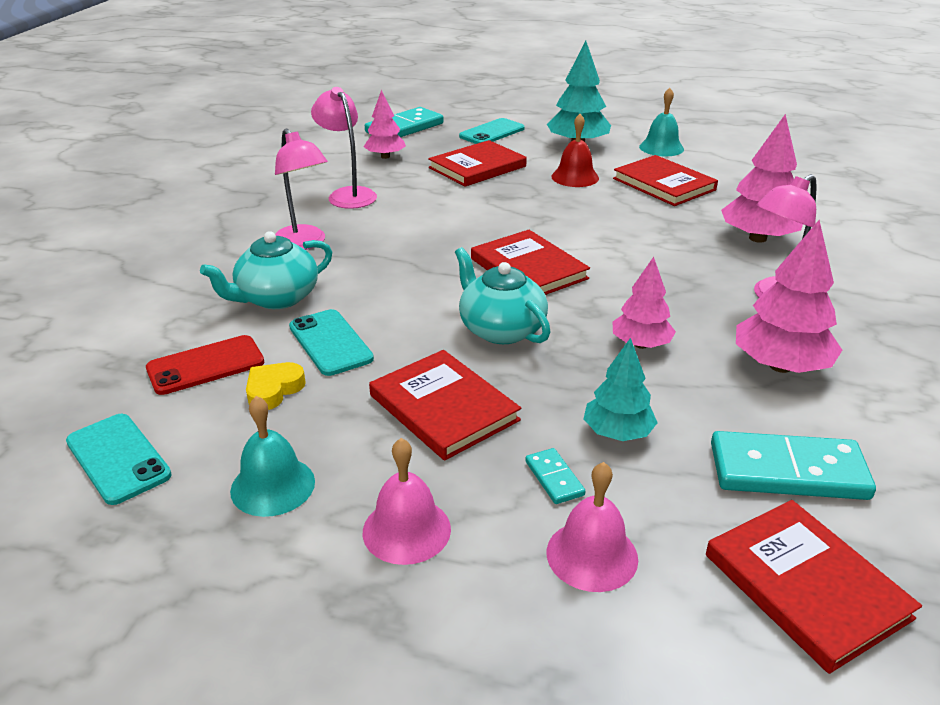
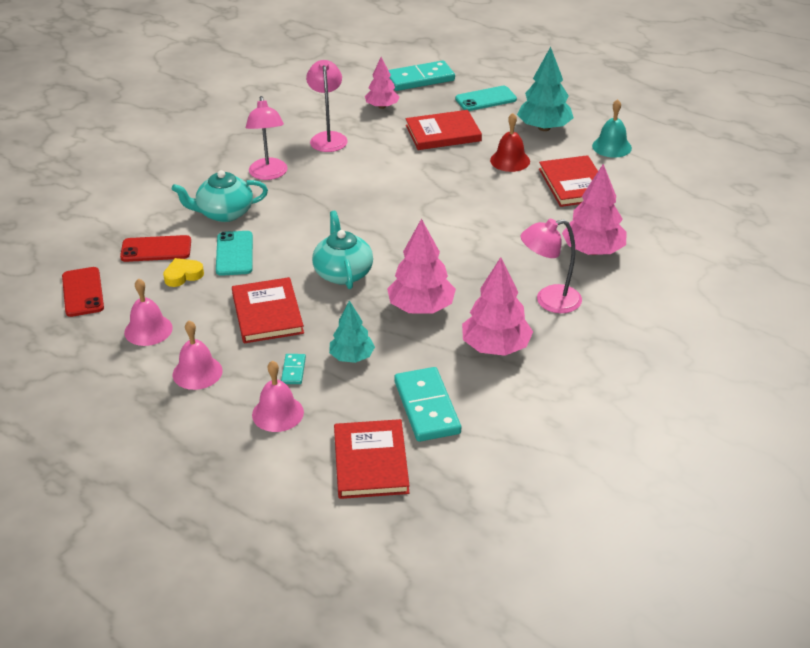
camera: 25 degrees right, 5 degrees up
(118, 458) = (83, 292): turquoise phone -> red phone
(273, 486) = (148, 330): turquoise bell -> pink bell
(528, 269) = (401, 233): red book -> none
(641, 344) = (421, 308): pink tree -> pink tree, size x1.56
(788, 471) = (426, 407): turquoise domino -> turquoise domino turned 45 degrees clockwise

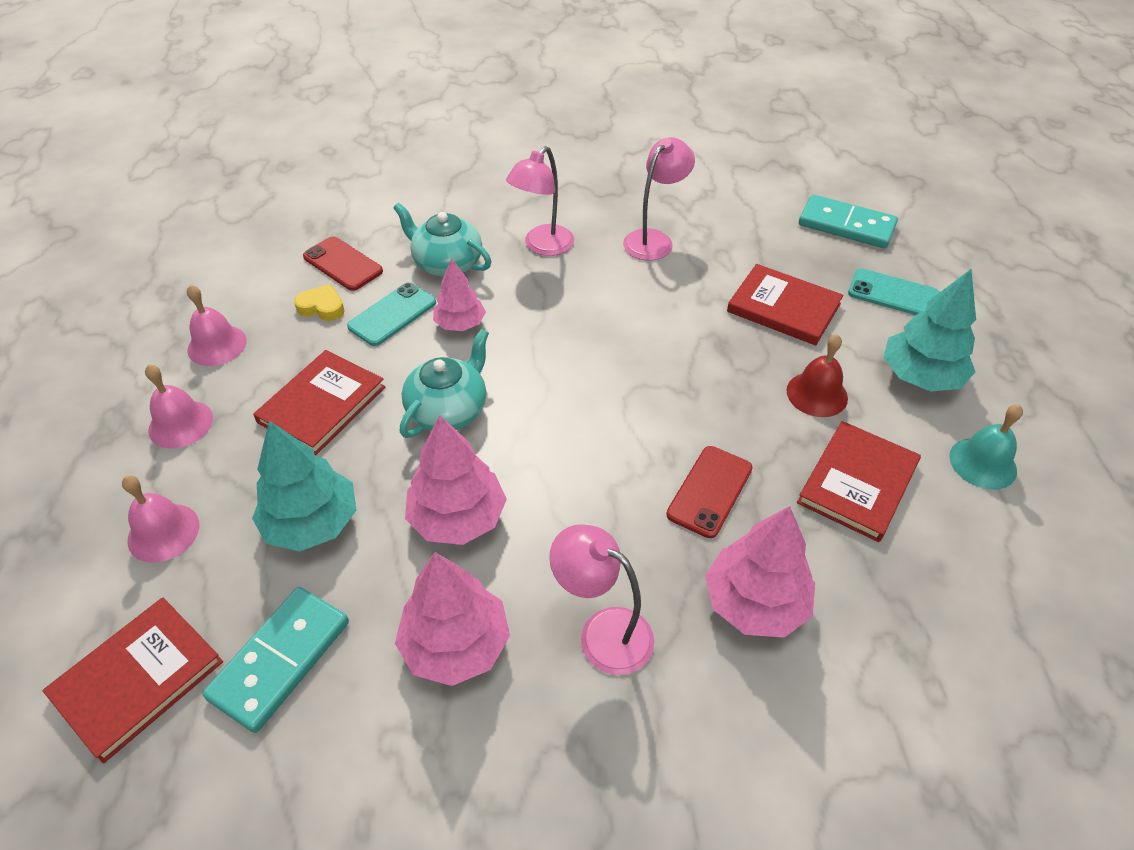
camera: 45 degrees right, 10 degrees up
(83, 292) = (233, 268): red phone -> red phone (710, 491)
(293, 370) = (246, 492): turquoise domino -> none
(352, 357) = (312, 523): turquoise tree -> turquoise tree, size x1.56
(382, 106) = (759, 235): pink tree -> pink tree (460, 324)

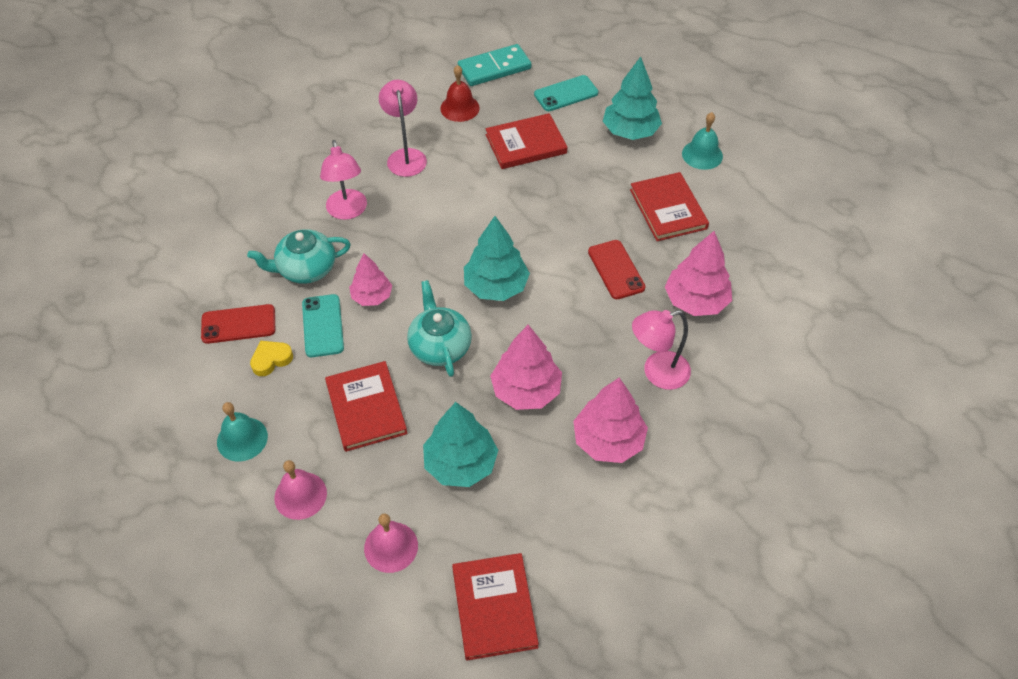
camera: 50 degrees left, 5 degrees up
(217, 345) = (242, 439): pink bell -> turquoise bell
(280, 659) = (545, 528): turquoise domino -> none
(570, 404) = (496, 286): none -> turquoise tree
(817, 394) = (599, 179): red bell -> red bell (459, 108)

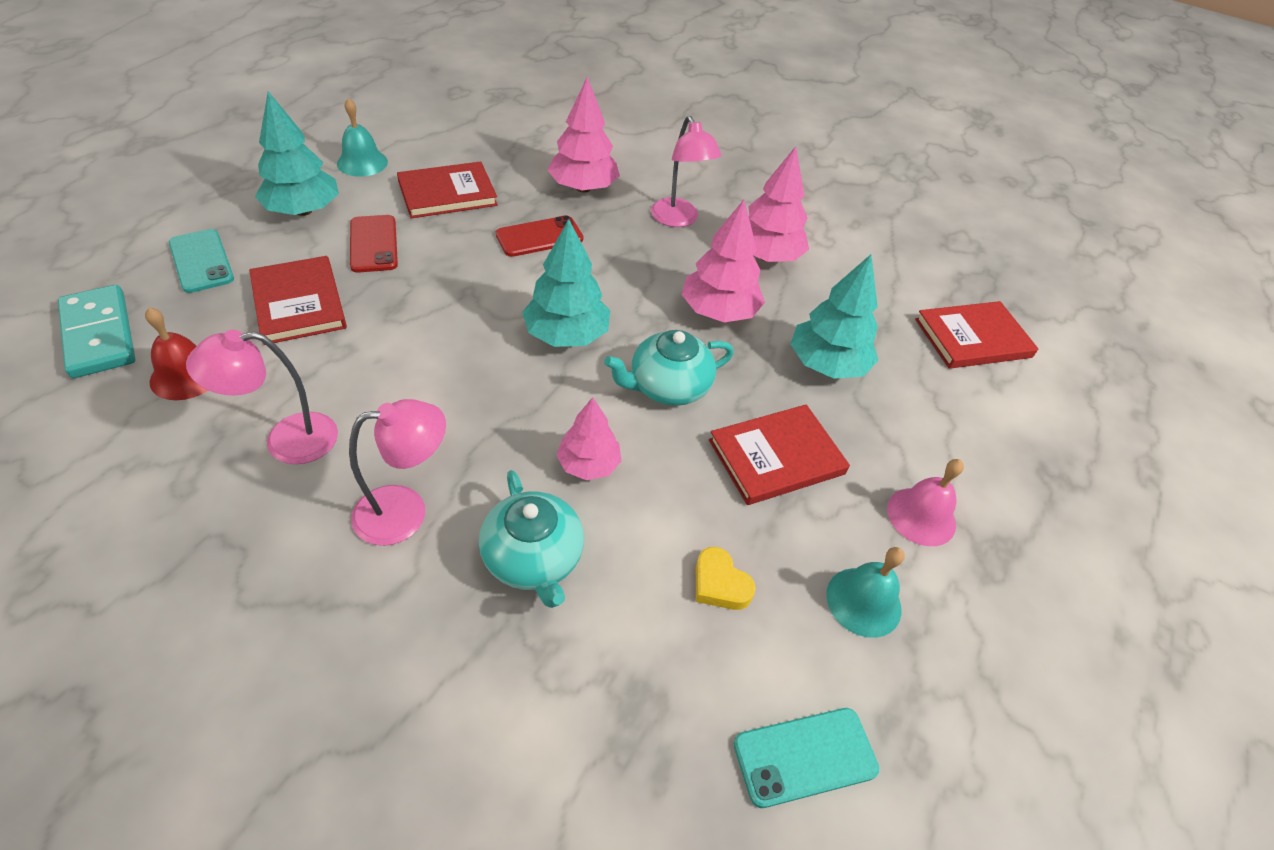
camera: 100 degrees left, 5 degrees down
(238, 324) = (657, 646): red phone -> red phone (374, 244)
(322, 326) = (648, 521): turquoise phone -> turquoise phone (805, 757)
(391, 547) = (948, 420): pink bell -> none

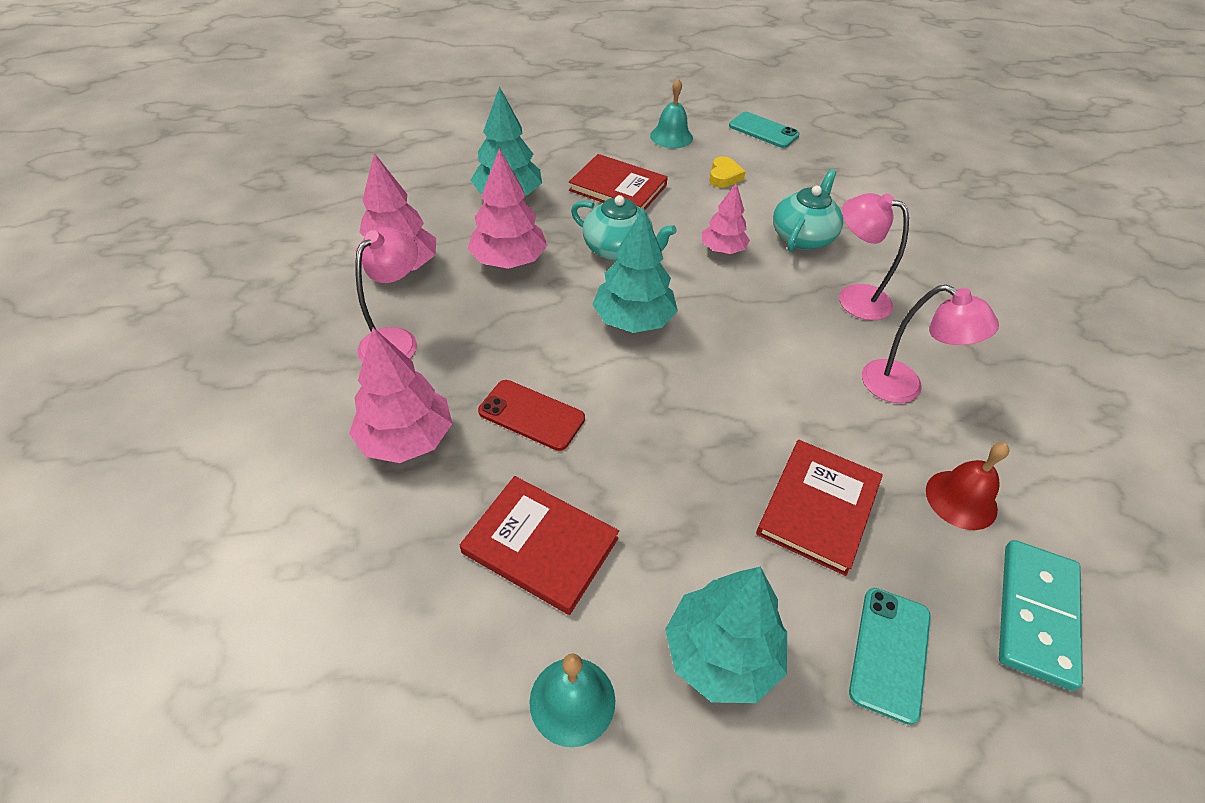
camera: 125 degrees left, 0 degrees up
(374, 244) = (689, 530): red phone -> none
(921, 516) = (594, 134): pink bell -> none
(972, 338) = (404, 150): red book -> none

